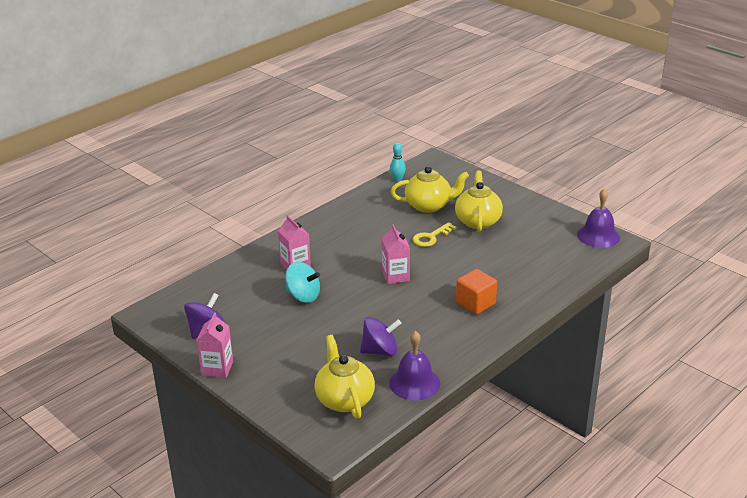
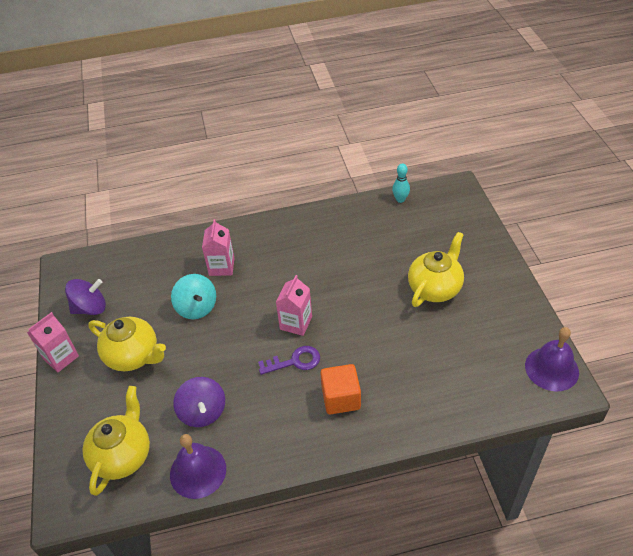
camera: 35 degrees right, 15 degrees up
(380, 351) = (203, 412): purple spinning top -> purple spinning top turned 45 degrees clockwise
(419, 297) = (295, 361): none -> purple key
(429, 206) = (403, 246): yellow teapot -> yellow teapot (133, 356)
(431, 237) = (370, 288): yellow key -> none

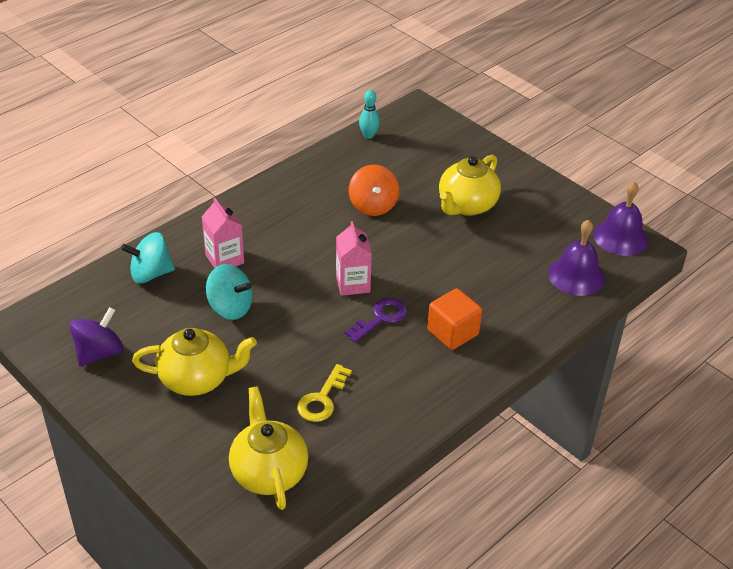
camera: 35 degrees left, 5 degrees down
(61, 357) = (108, 413): pink carton -> none
(166, 259) = (150, 274): none -> turquoise spinning top
(198, 471) = (362, 451): purple bell -> purple bell (576, 276)
(203, 412) = (322, 399): purple spinning top -> yellow key
(360, 261) = (373, 205): none -> orange spinning top
(435, 288) = (466, 205): yellow teapot -> yellow teapot turned 150 degrees counterclockwise

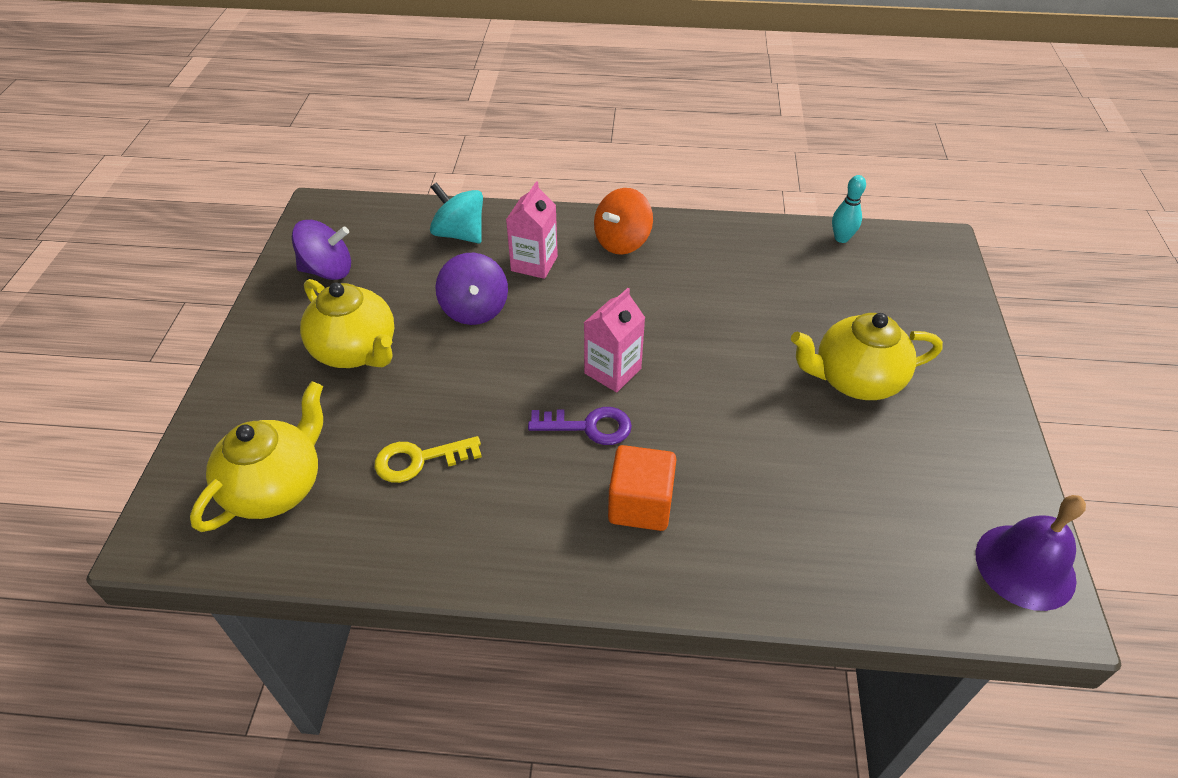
camera: 50 degrees right, 5 degrees up
(230, 307) = (474, 309): turquoise spinning top -> purple spinning top
(373, 205) = (746, 309): orange spinning top -> orange spinning top (622, 242)
(576, 276) = (888, 564): purple bell -> none

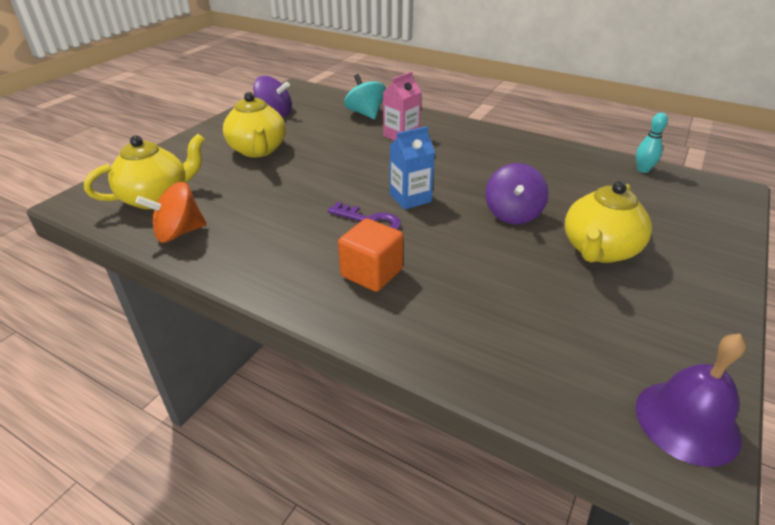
camera: 25 degrees right, 10 degrees down
(419, 460) = (247, 208): yellow key -> none
(474, 309) = (345, 148): purple spinning top -> purple spinning top (513, 214)
(612, 371) = (410, 198): pink carton -> blue carton
(622, 242) = (469, 138): orange spinning top -> orange spinning top (179, 233)
(855, 380) = (599, 250): yellow teapot -> yellow teapot turned 75 degrees counterclockwise

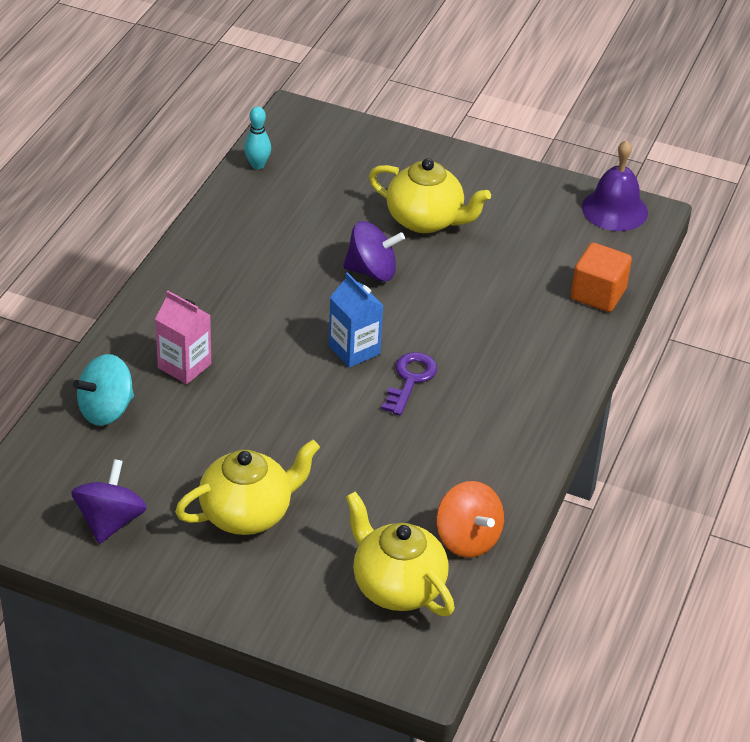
camera: 100 degrees left, 5 degrees up
(371, 273) = (499, 371): orange cube -> orange cube (598, 294)

